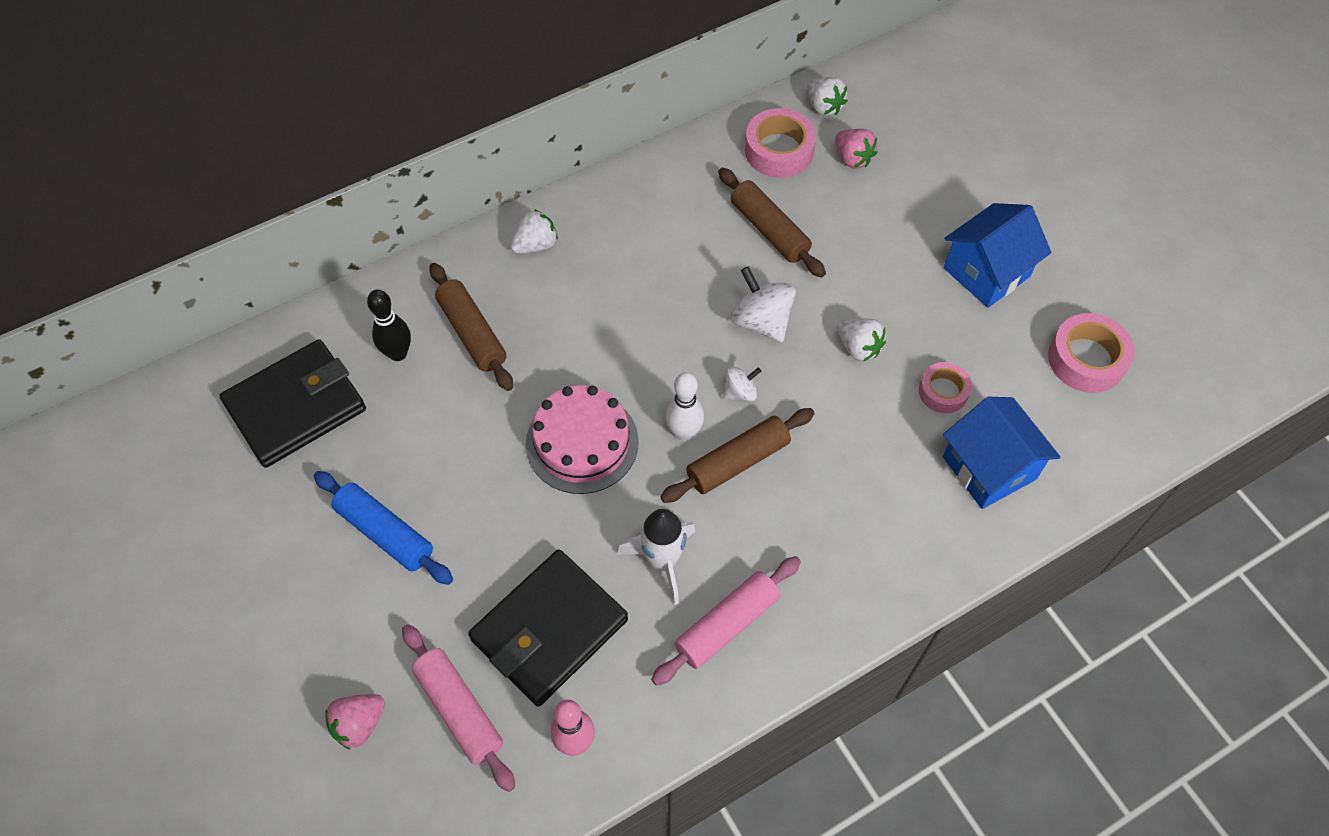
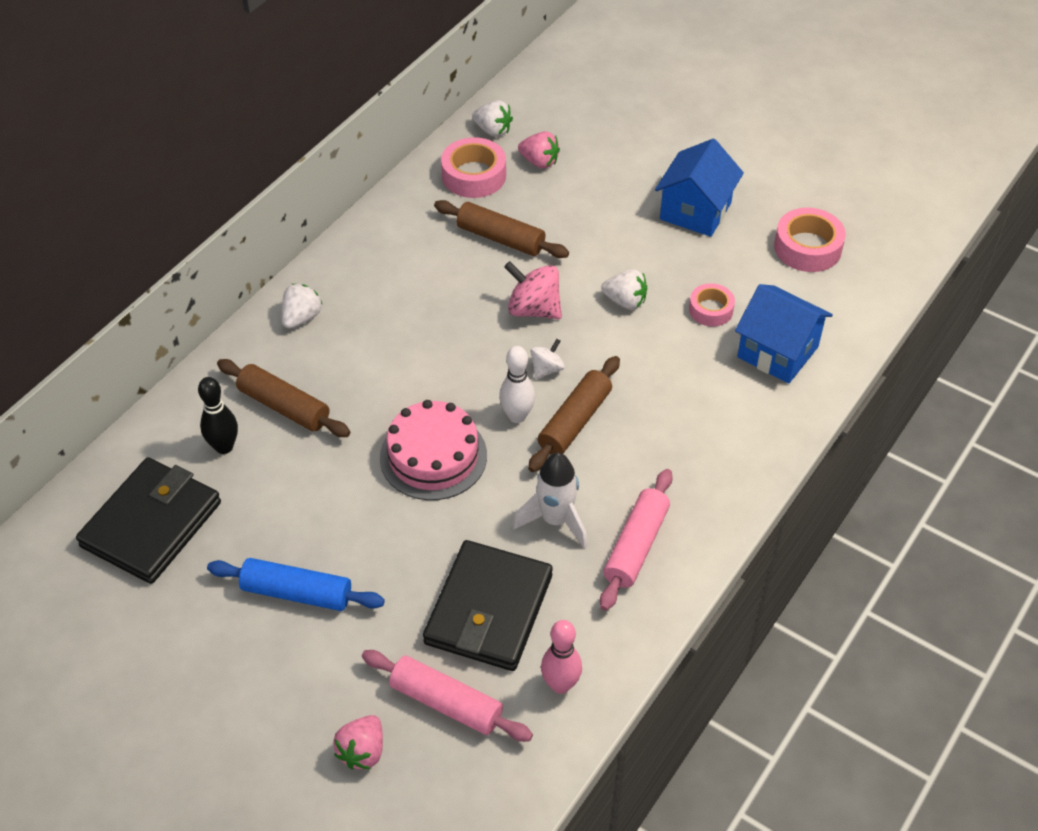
camera: 25 degrees left, 10 degrees down
(761, 321) = (533, 309): white spinning top -> pink spinning top

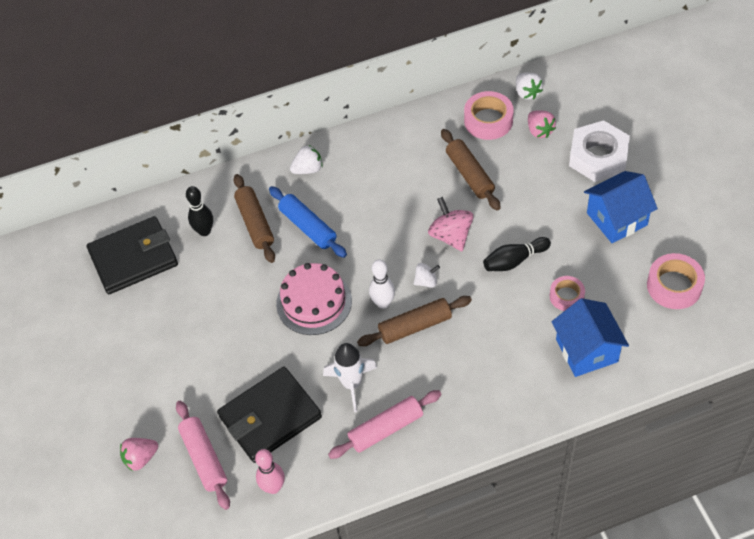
camera: 40 degrees right, 5 degrees up
(297, 592) = (177, 344): blue rolling pin -> blue rolling pin (308, 227)
(624, 160) = (598, 157): none -> white nut
(625, 301) = (514, 260): white strawberry -> black bowling pin

